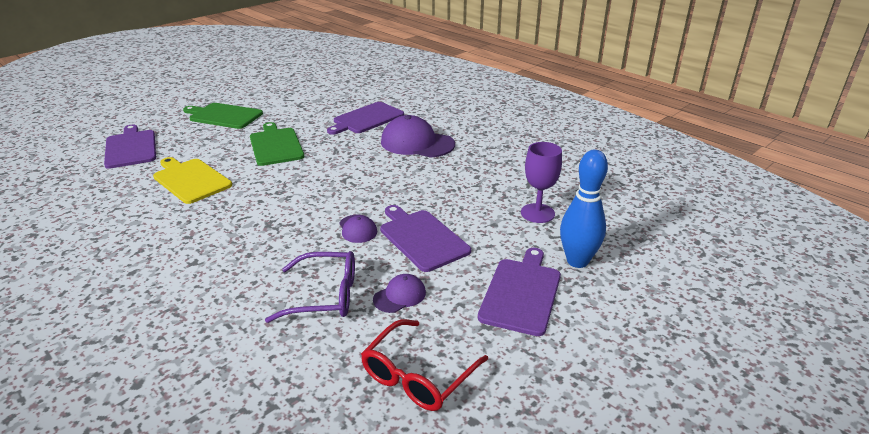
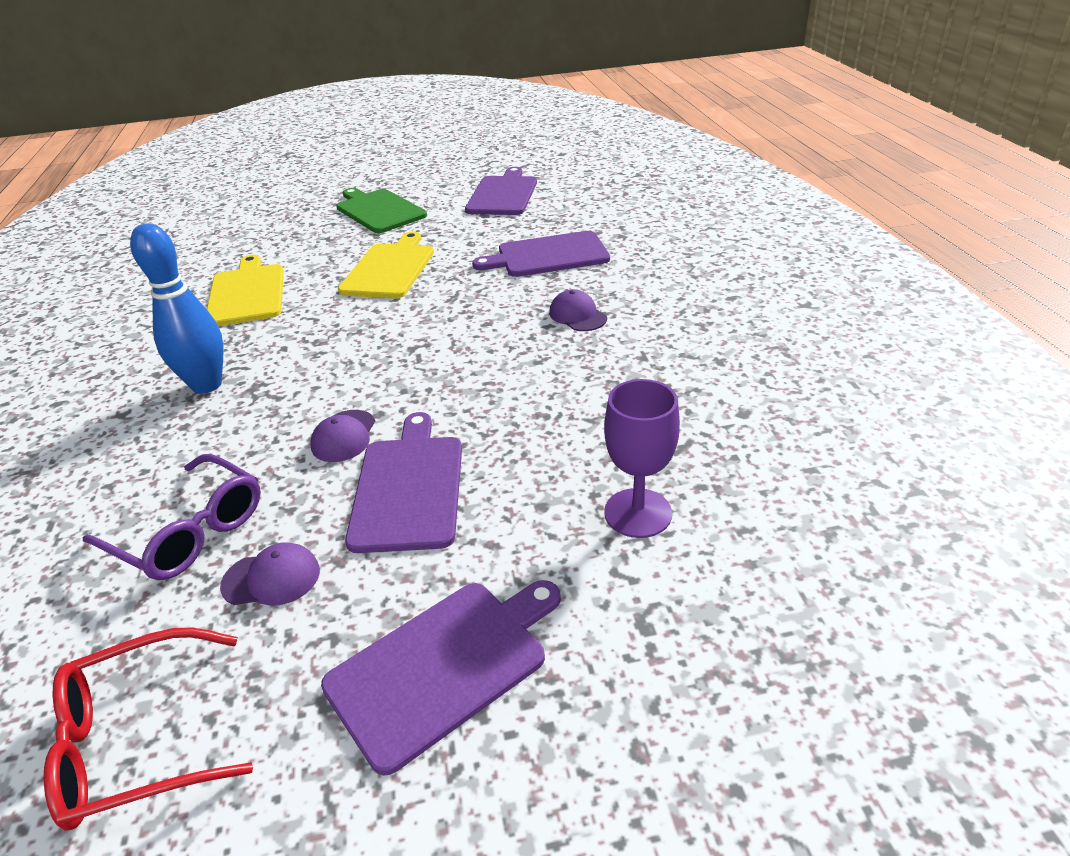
camera: 35 degrees right, 5 degrees up
(131, 148) = (240, 232): purple cutting board -> purple cutting board (503, 194)
(276, 145) = (390, 269): green cutting board -> yellow cutting board
(417, 143) = (577, 315): purple cap -> purple cap, size x0.50
(577, 261) = (607, 647): blue bowling pin -> blue bowling pin (207, 385)

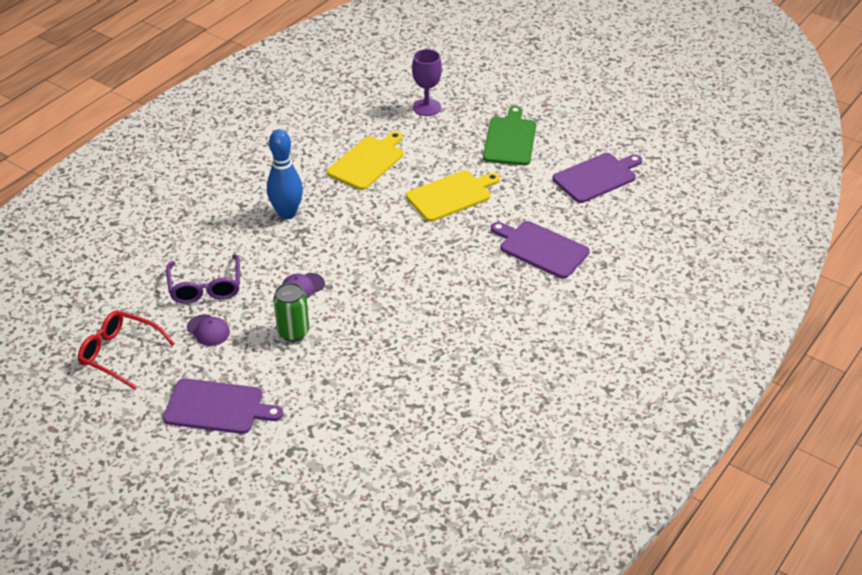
camera: 45 degrees right, 5 degrees up
(409, 487) = (293, 332): purple cutting board -> green can
(577, 315) = (488, 301): purple cap -> none
(638, 513) = (351, 415): purple goblet -> purple goblet (427, 107)

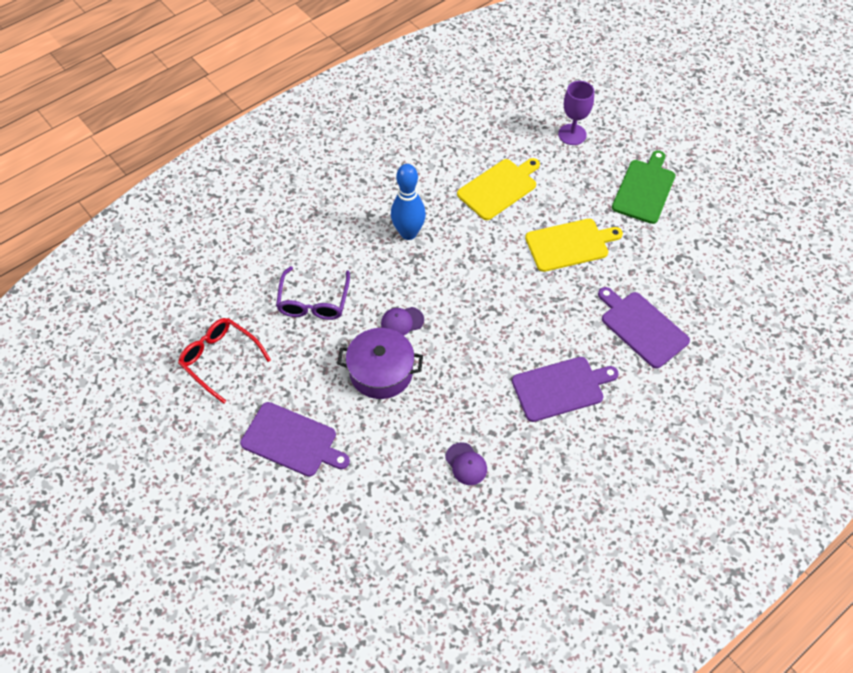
camera: 15 degrees right, 15 degrees up
(208, 330) = (304, 351): purple cap -> purple cap (466, 464)
(293, 332) = (381, 372): green can -> purple pot
(597, 177) = (720, 253): purple cutting board -> purple cutting board (561, 388)

